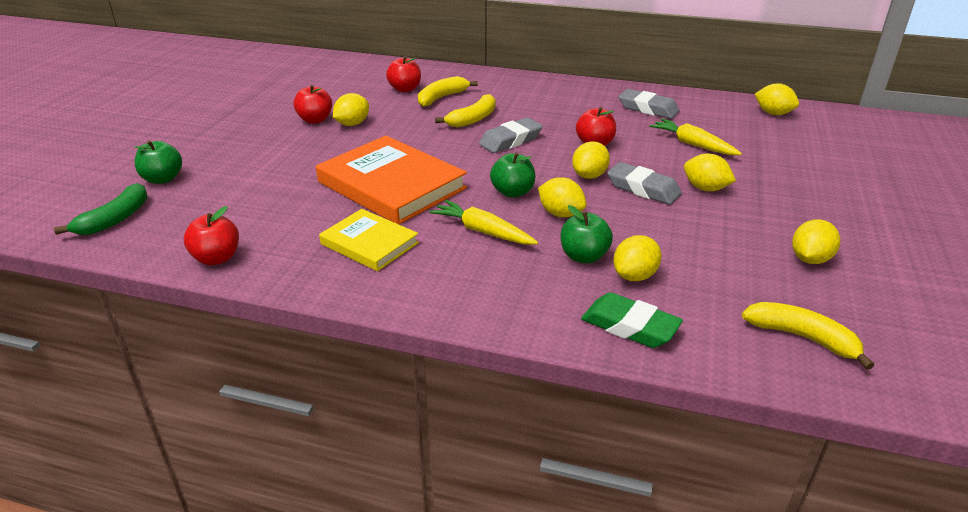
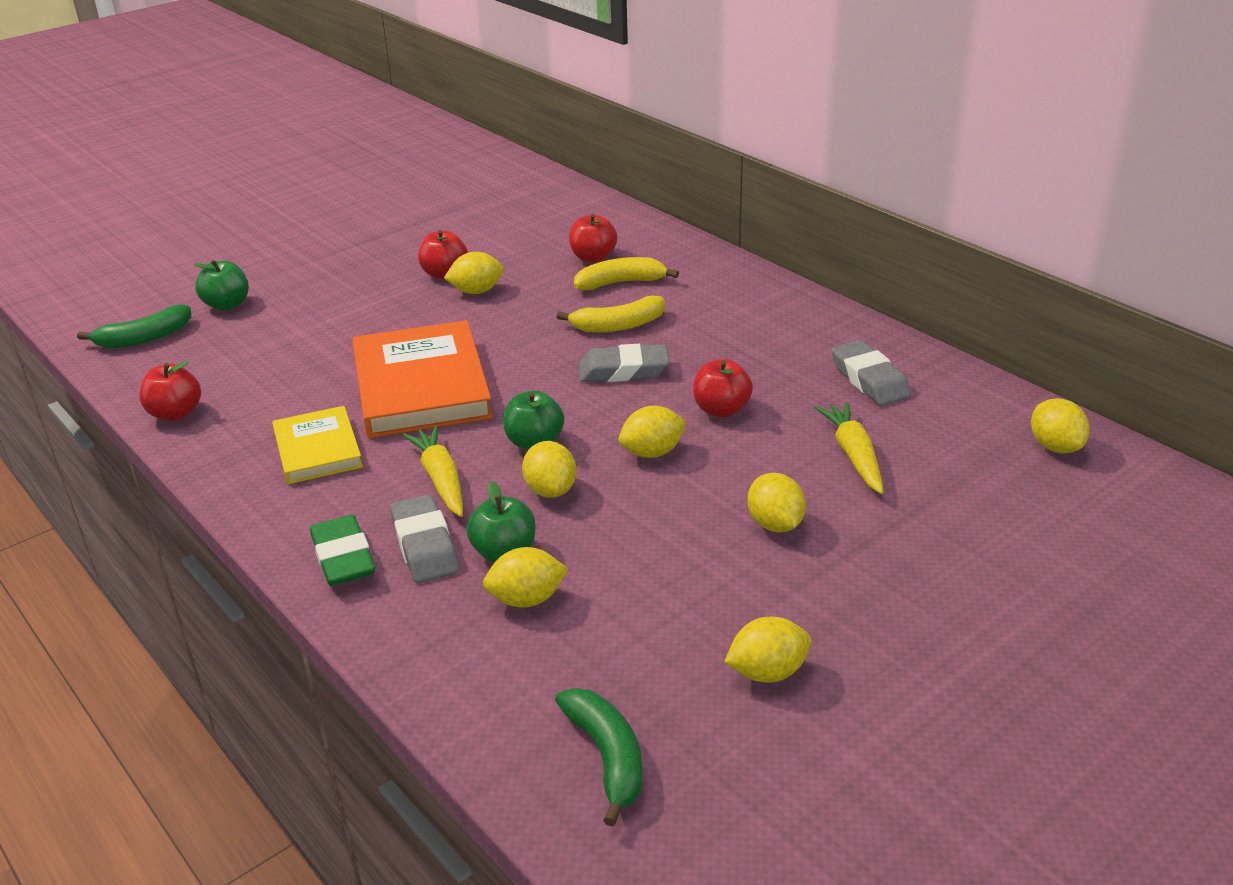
camera: 35 degrees right, 0 degrees up
(629, 326) = (441, 653): green eraser -> green eraser (343, 558)
(643, 189) = (693, 495): grey eraser -> grey eraser (425, 546)
(802, 338) = (607, 757): yellow banana -> green banana

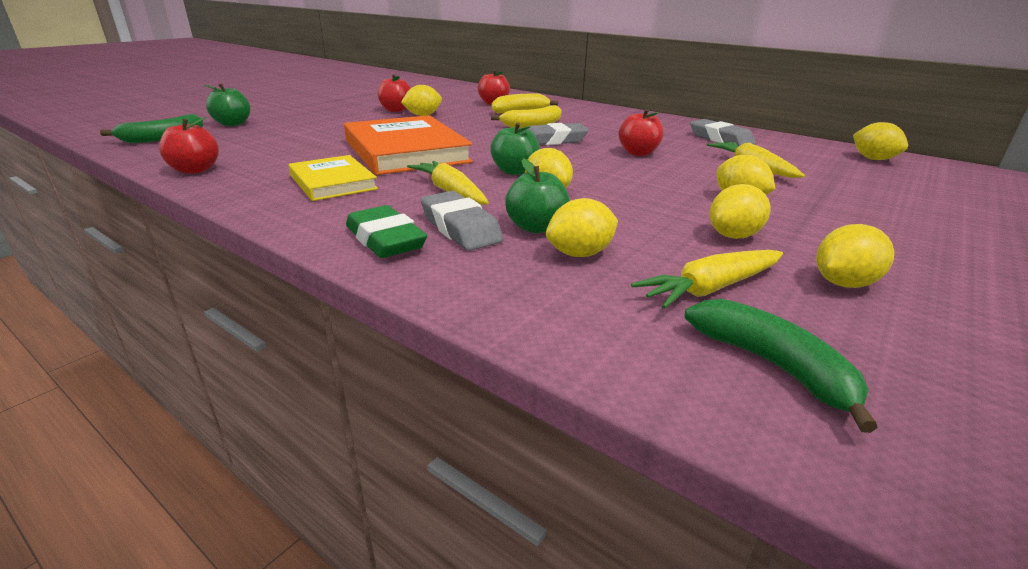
camera: 15 degrees left, 5 degrees down
(624, 663) = (710, 288): none -> yellow carrot
(652, 452) = (609, 172): yellow lemon -> yellow lemon (733, 236)

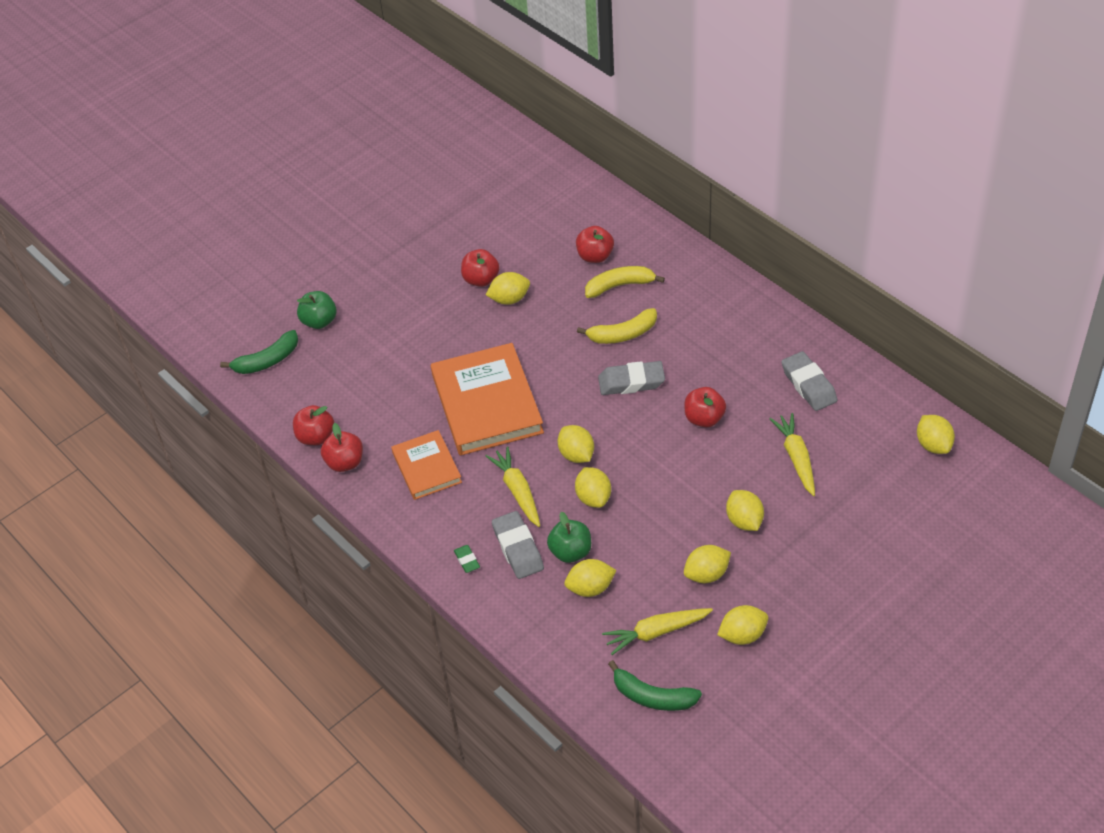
camera: 15 degrees right, 20 degrees up
(225, 182) = (345, 462): none -> red apple
(333, 182) = (427, 467): yellow book -> orange book
(385, 240) = (467, 560): green eraser -> green eraser, size x0.51
(514, 171) = (576, 455): green apple -> yellow lemon
(772, 366) = (652, 696): green banana -> green banana turned 135 degrees clockwise

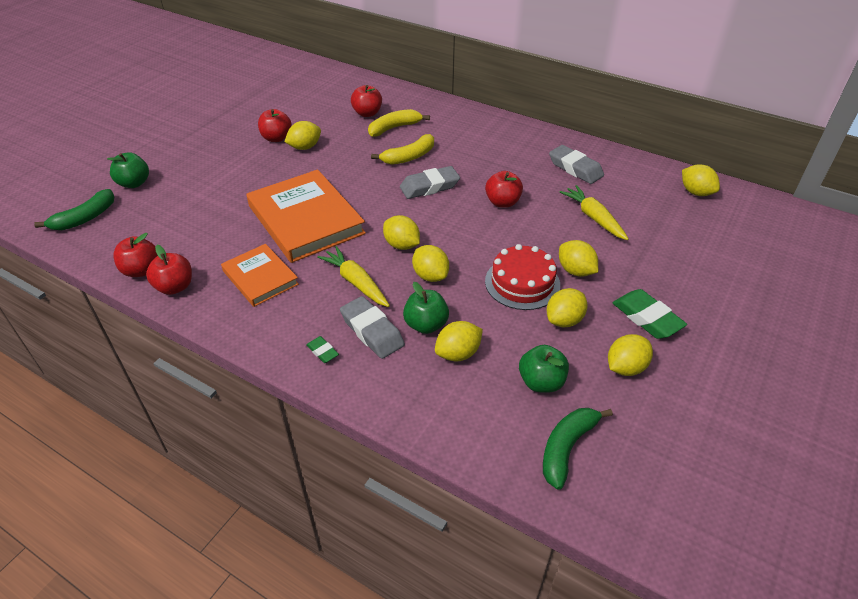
camera: 20 degrees left, 5 degrees down
(652, 696) = (567, 448): green banana -> green banana turned 120 degrees clockwise
(656, 632) = (541, 382): yellow carrot -> green apple
(683, 524) = (522, 283): none -> red cake
(790, 589) = (647, 318): none -> green eraser

